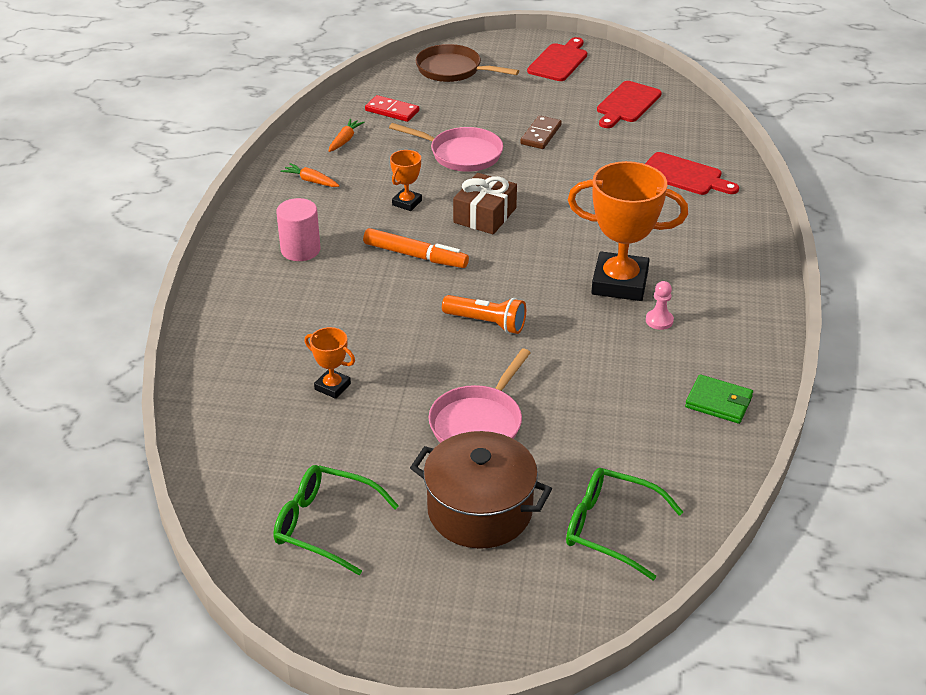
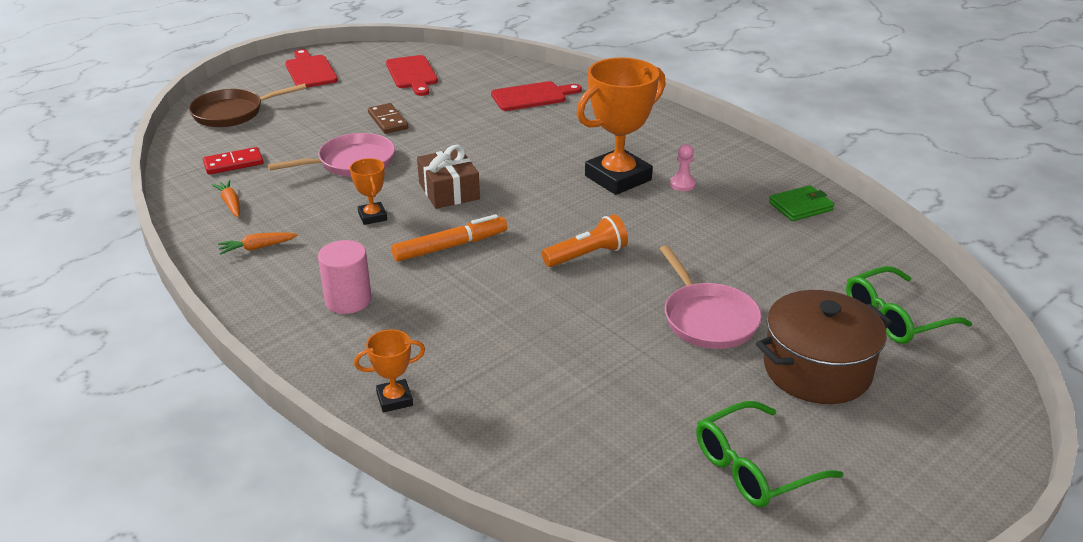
camera: 50 degrees left, 5 degrees down
(332, 387) = (568, 373): orange trophy -> orange trophy (394, 399)

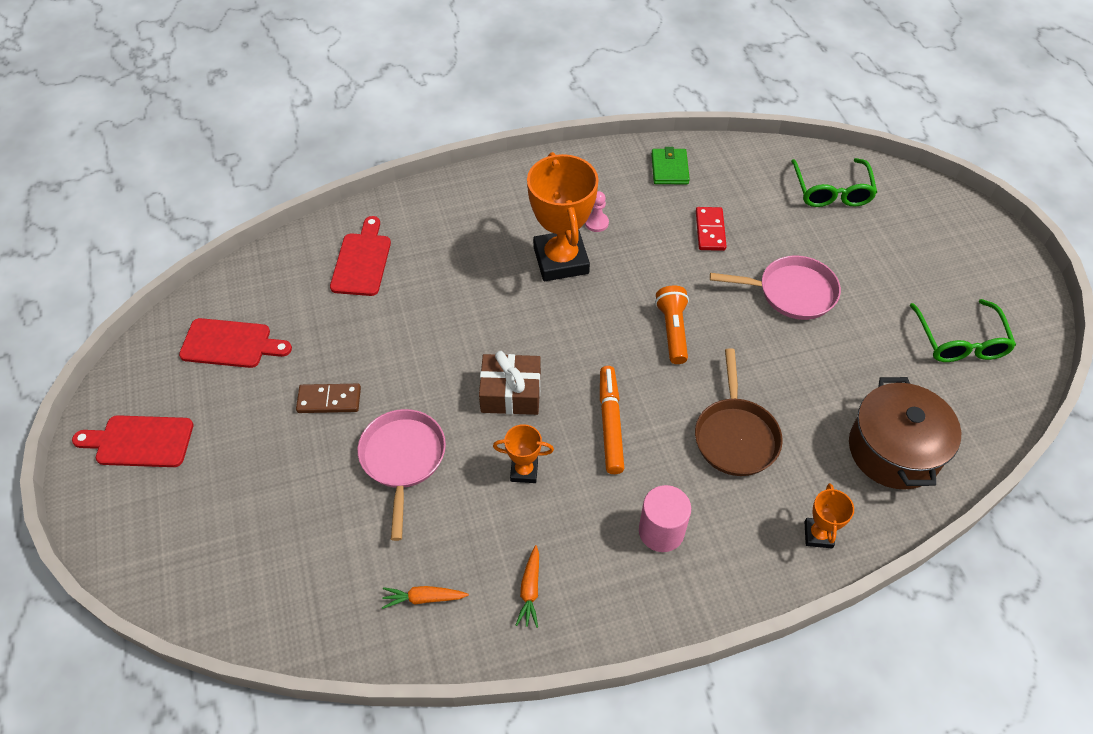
camera: 65 degrees left, 20 degrees up
(233, 113) = (196, 552): brown pan -> brown pan (735, 435)
(233, 163) = (331, 577): red domino -> red domino (710, 230)
(817, 370) = (873, 260): brown pot -> brown pot (893, 450)

